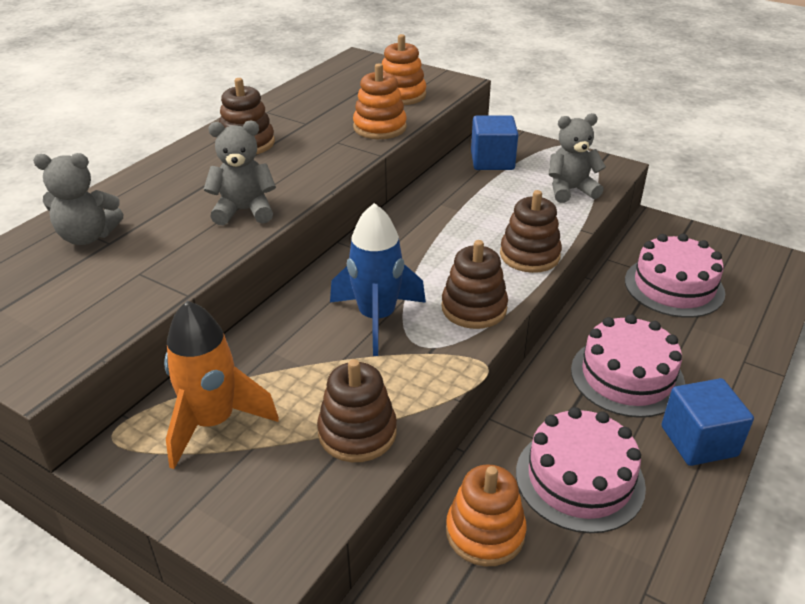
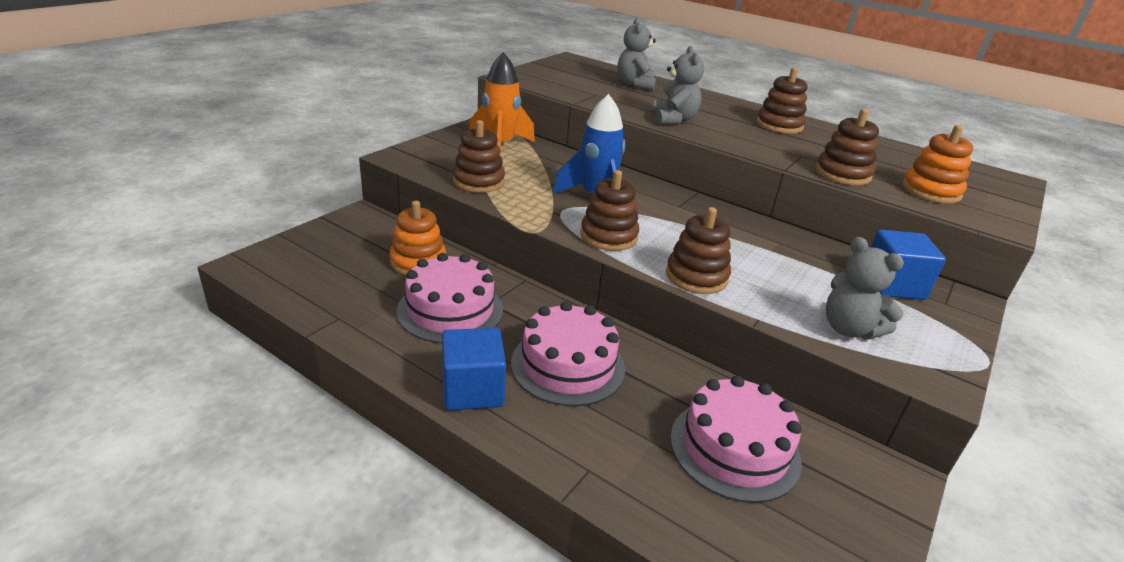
camera: 90 degrees right, 5 degrees down
(380, 127) = (842, 174): orange stacking toy -> brown stacking toy
(570, 190) = (849, 329): grey teddy bear -> grey teddy bear turned 150 degrees clockwise

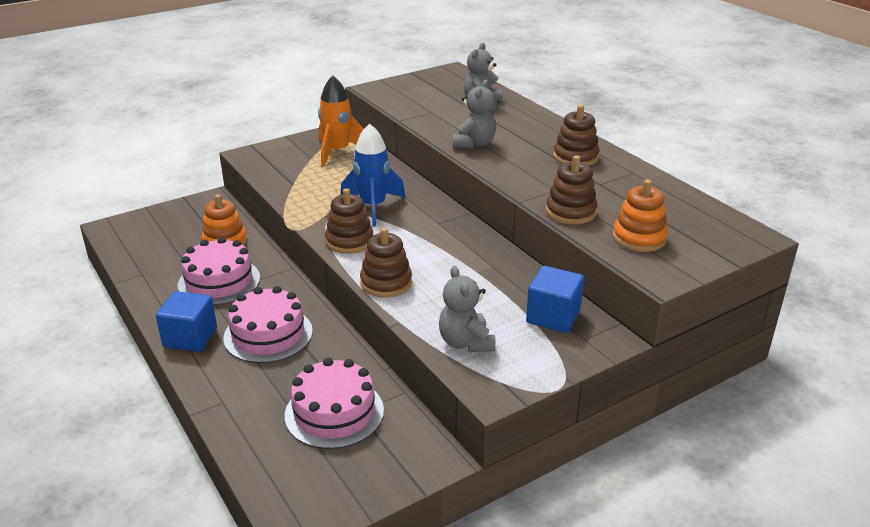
camera: 25 degrees right, 0 degrees up
(478, 181) = (291, 182): brown stacking toy -> none

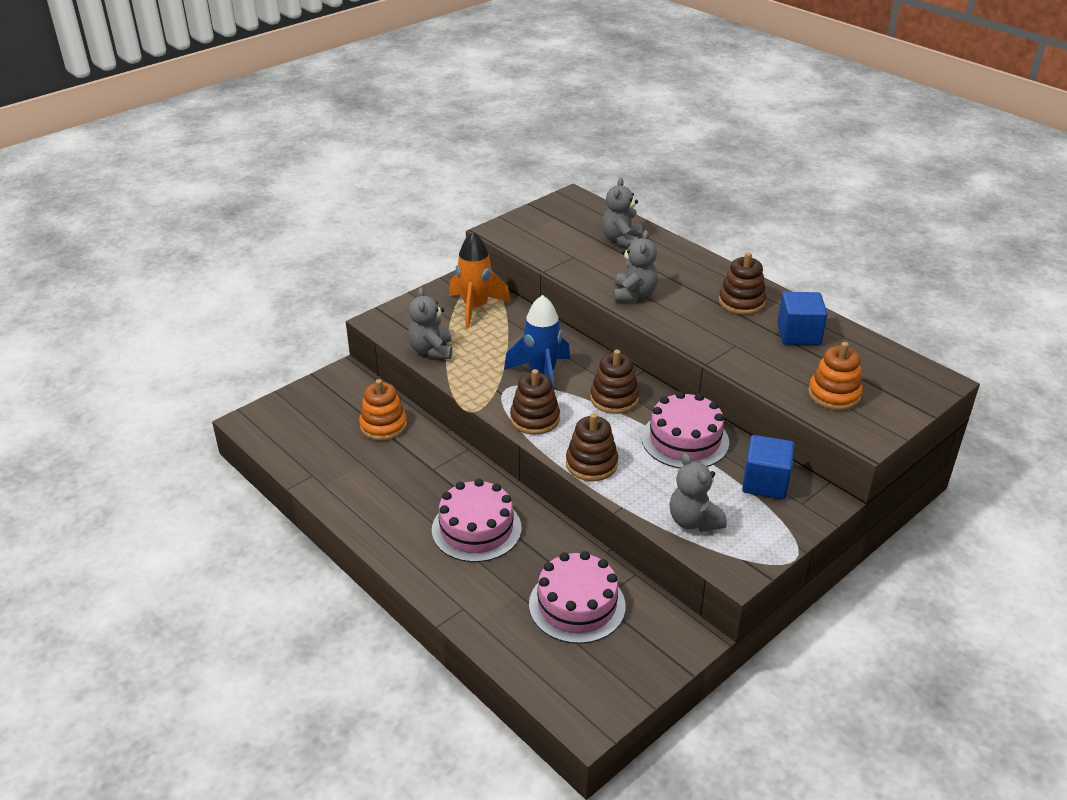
camera: 10 degrees left, 5 degrees up
(190, 337) = (398, 542): blue cube -> blue cube (798, 334)
(219, 281) = (398, 474): pink cake -> pink cake (685, 440)
(282, 180) = (431, 351): none -> grey teddy bear
(570, 212) = (760, 371): brown stacking toy -> brown stacking toy (614, 399)

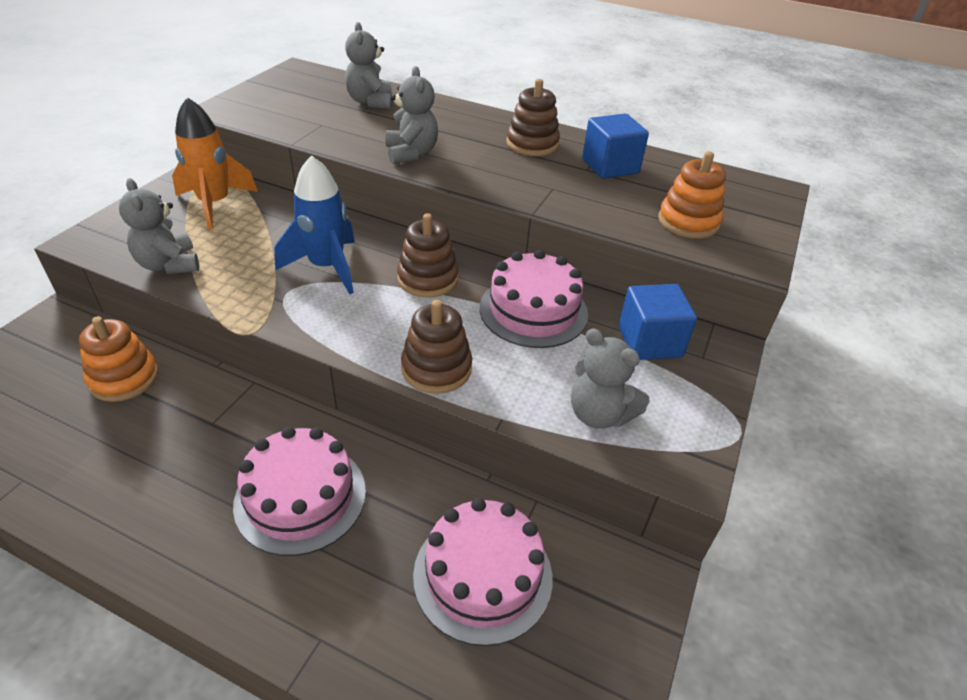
camera: 25 degrees left, 5 degrees up
(535, 419) = (338, 325): brown stacking toy -> none

